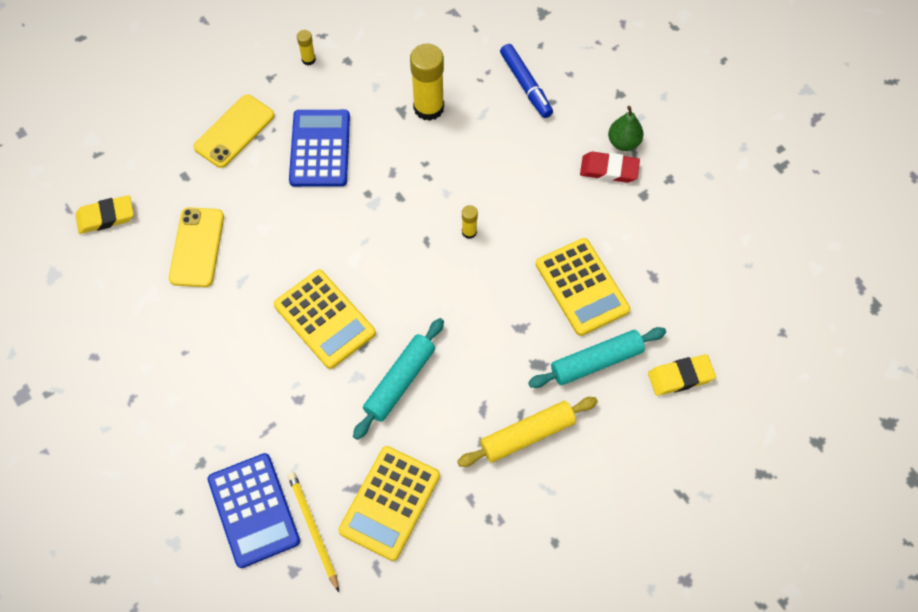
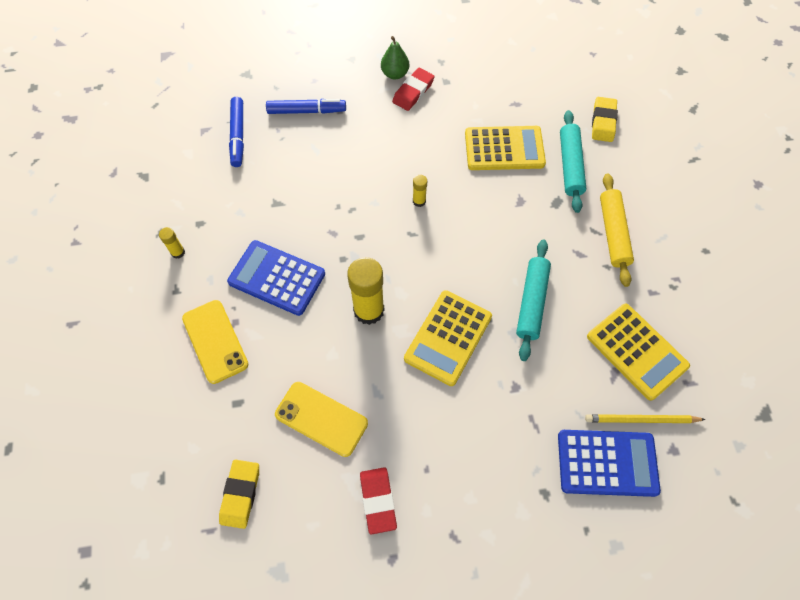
camera: 65 degrees left, 0 degrees up
(140, 324) = (378, 500): none -> red eraser
(324, 319) = (448, 337): yellow calculator -> yellow calculator turned 135 degrees clockwise
(400, 382) = (532, 302): turquoise rolling pin -> turquoise rolling pin turned 45 degrees clockwise
(428, 108) = (286, 183): yellow glue stick -> yellow glue stick (369, 310)
(462, 42) = (238, 136): none -> blue marker

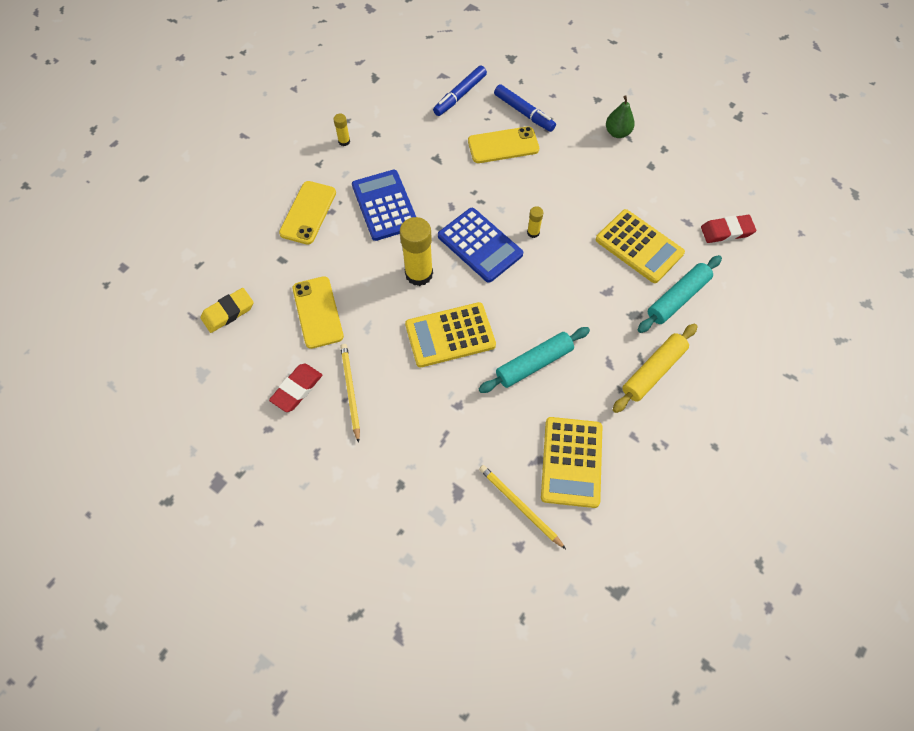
camera: 45 degrees right, 0 degrees up
(319, 150) = (503, 145): none -> yellow phone
(413, 92) = (616, 155): red eraser -> red eraser (726, 231)
(423, 458) = (350, 391): none -> yellow pencil
(603, 122) = (745, 289): yellow eraser -> none
(607, 463) = (463, 508): blue calculator -> blue calculator (480, 245)

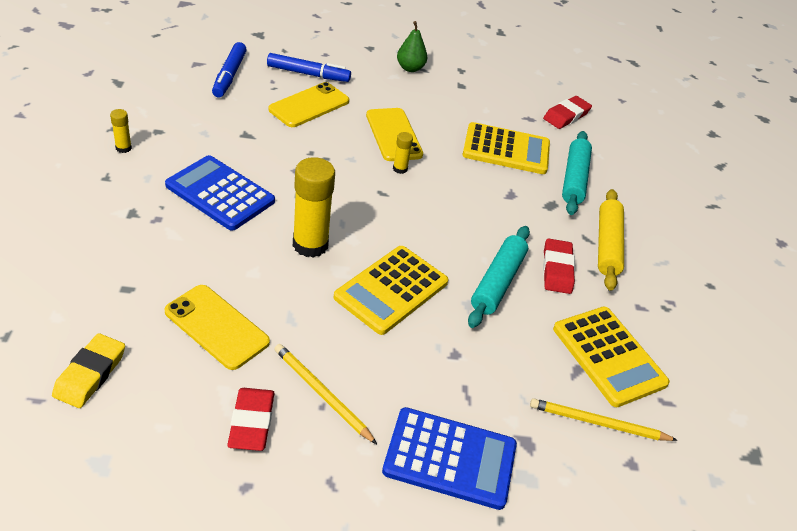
camera: 40 degrees left, 20 degrees down
(308, 213) = (127, 229): yellow phone -> yellow phone (393, 135)
(480, 245) = (355, 197): blue calculator -> blue calculator (450, 458)
(591, 374) = (557, 269): none -> red eraser

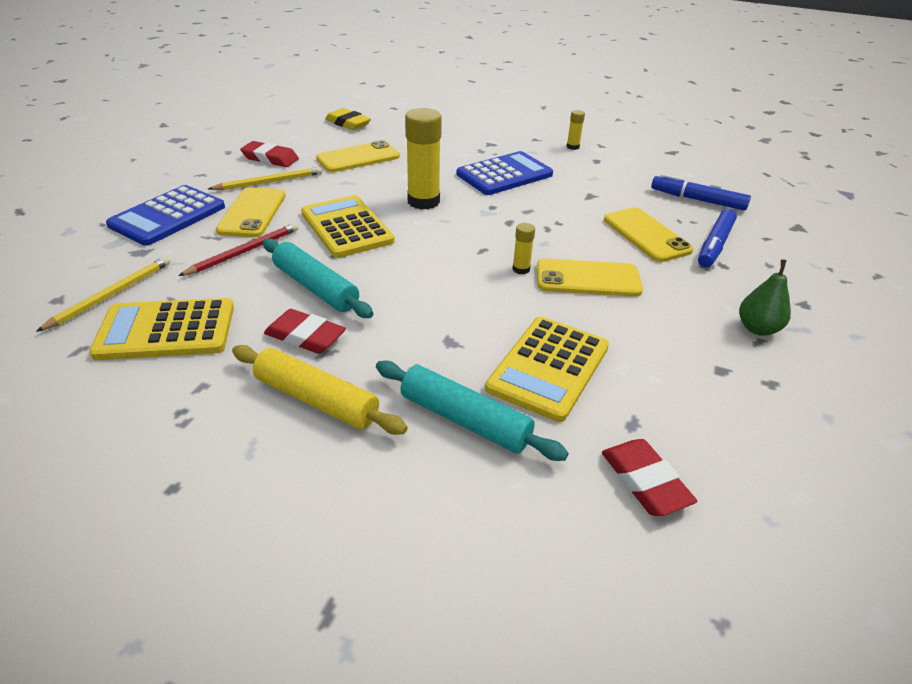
camera: 115 degrees right, 5 degrees down
(402, 379) = (252, 213): none -> yellow phone
(477, 353) = (243, 252): none -> red pencil

